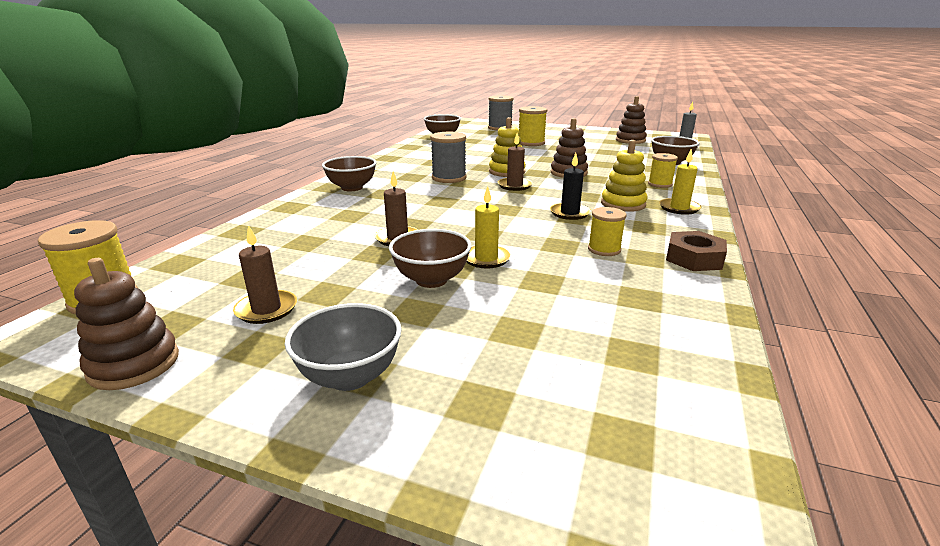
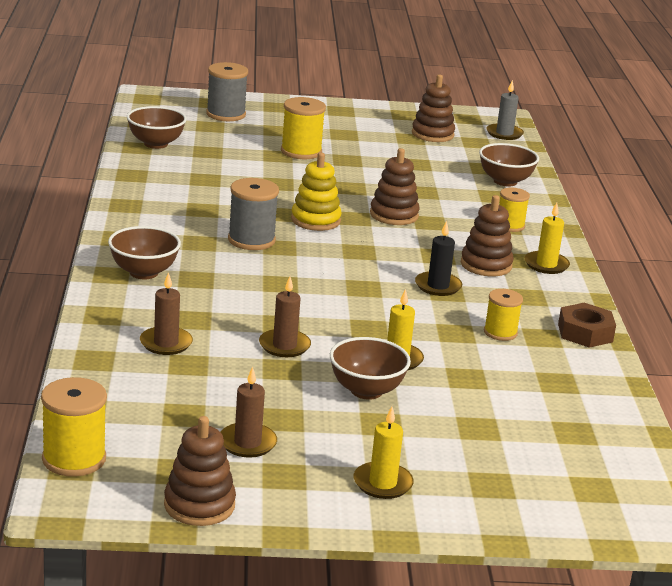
camera: 25 degrees left, 0 degrees up
(350, 376) = (382, 483): grey bowl -> yellow candle
(514, 186) = (345, 246): brown candle -> brown candle (166, 343)
(623, 204) = (486, 265): yellow stacking toy -> brown stacking toy

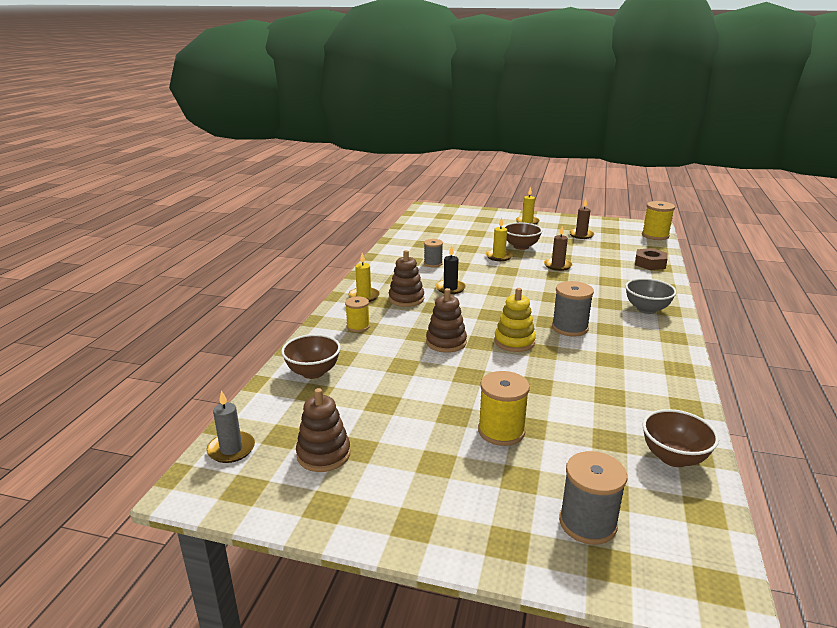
camera: 160 degrees left, 0 degrees up
(143, 272) = (646, 309): brown bowl -> grey bowl
(166, 343) = (623, 271): brown candle -> none
(199, 505) = (601, 222): brown stacking toy -> none
(500, 332) = (433, 263): yellow spool -> grey spool
(585, 333) = (385, 260): brown nut -> brown nut (650, 263)

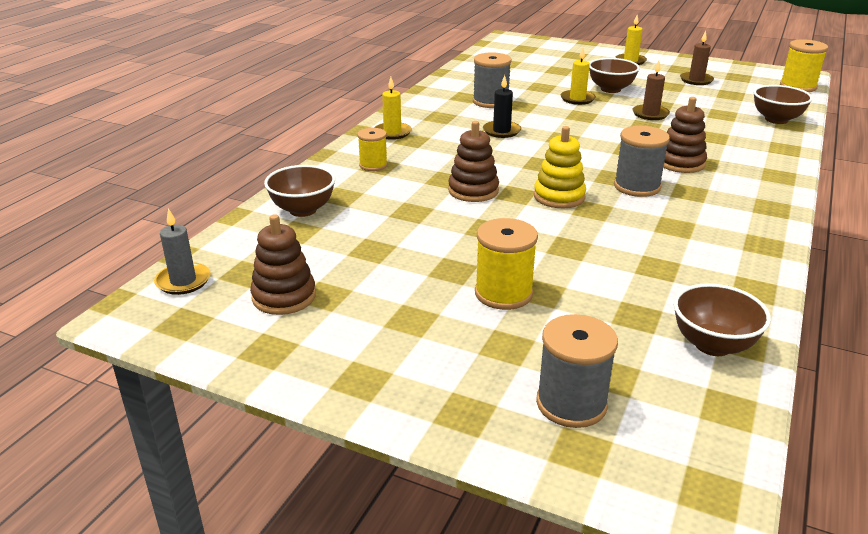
camera: 10 degrees right, 5 degrees up
(406, 299) = (442, 139): brown stacking toy -> brown stacking toy (680, 163)
(433, 263) = (490, 102): grey spool -> grey spool, size x1.54
(646, 309) = (749, 173): grey bowl -> none
(650, 263) = (776, 119): brown nut -> brown bowl

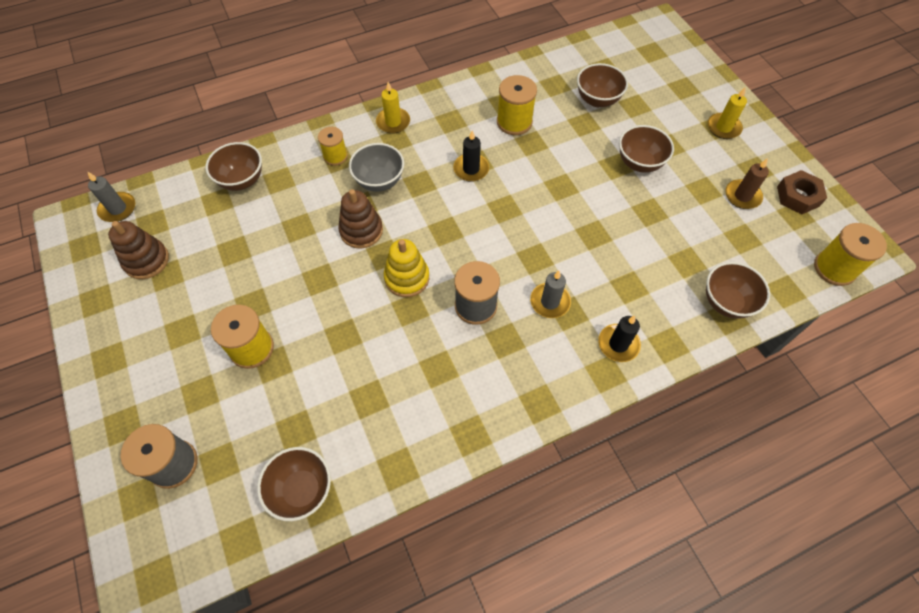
camera: 40 degrees right, 30 degrees up
(438, 162) = (379, 181): none -> grey bowl
(490, 102) = (514, 122): grey spool -> yellow spool
(530, 75) = (597, 100): none -> brown bowl
(577, 99) = (590, 160): yellow candle -> none
(650, 114) = (621, 221): brown candle -> none
(680, 163) = (550, 302): brown stacking toy -> grey candle
(724, 70) = (798, 196): none -> brown nut
(758, 161) = (618, 344): none -> black candle

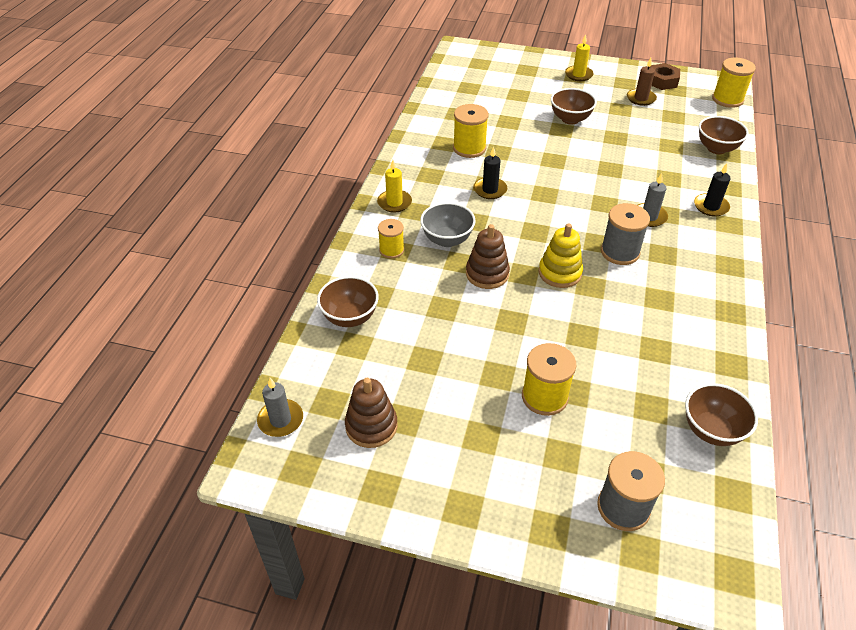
camera: 50 degrees left, 15 degrees down
(597, 100) = (494, 105): brown bowl -> none

